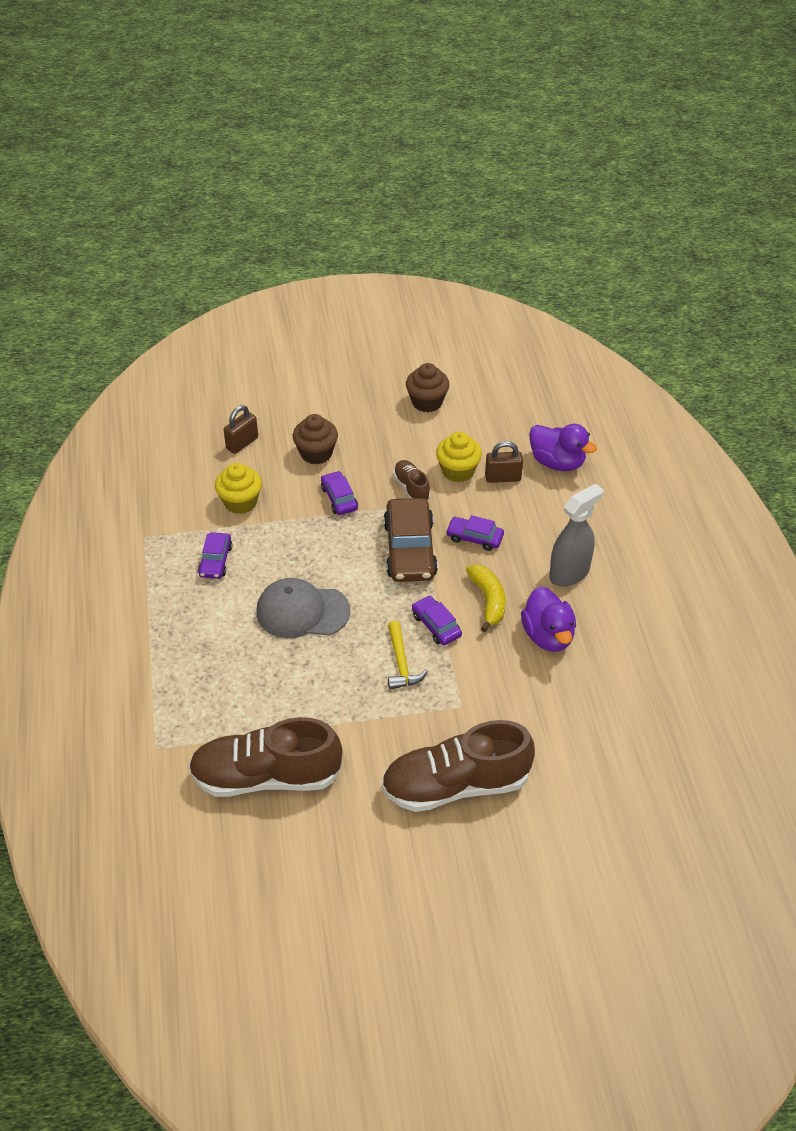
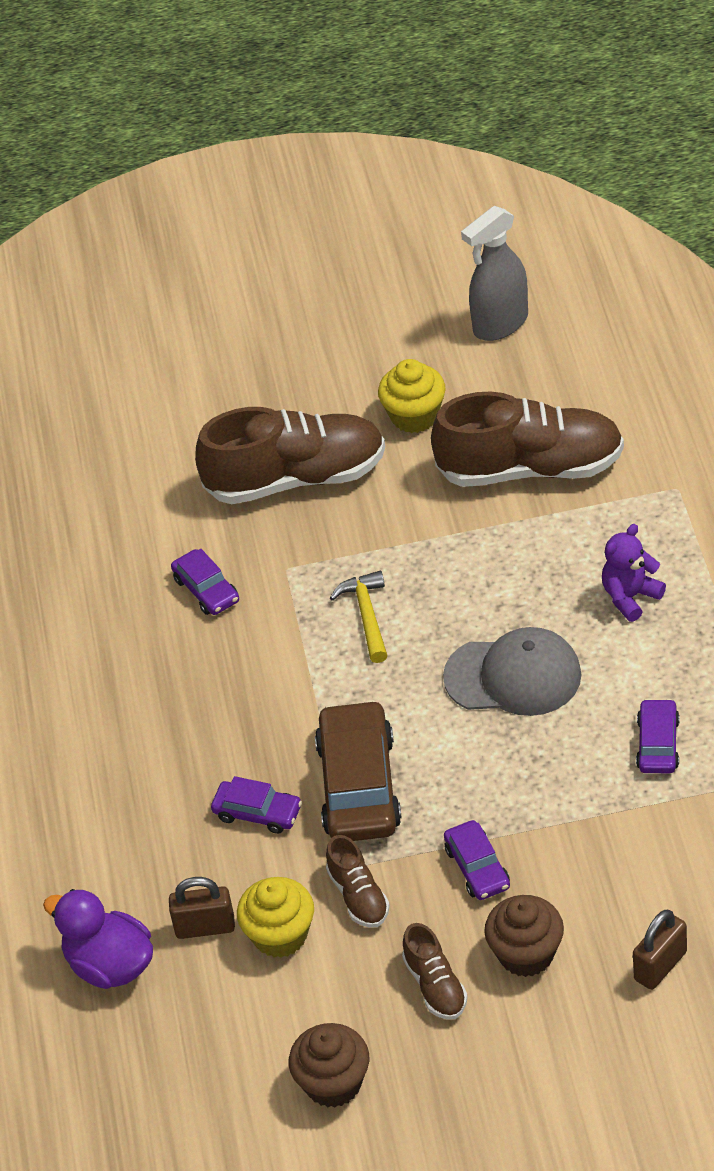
camera: 175 degrees left, 0 degrees up
(211, 662) = (630, 597): none -> purple teddy bear
(240, 502) = (640, 848): yellow cupcake -> yellow cupcake (414, 416)
(369, 441) = (435, 985): none -> brown shoe
(436, 625) = (318, 671): purple car -> purple car (206, 590)
(488, 600) = (242, 713): yellow banana -> none
(548, 636) = (161, 669): purple duck -> none
(569, 573) = (117, 765): grey spray bottle -> grey spray bottle (500, 324)

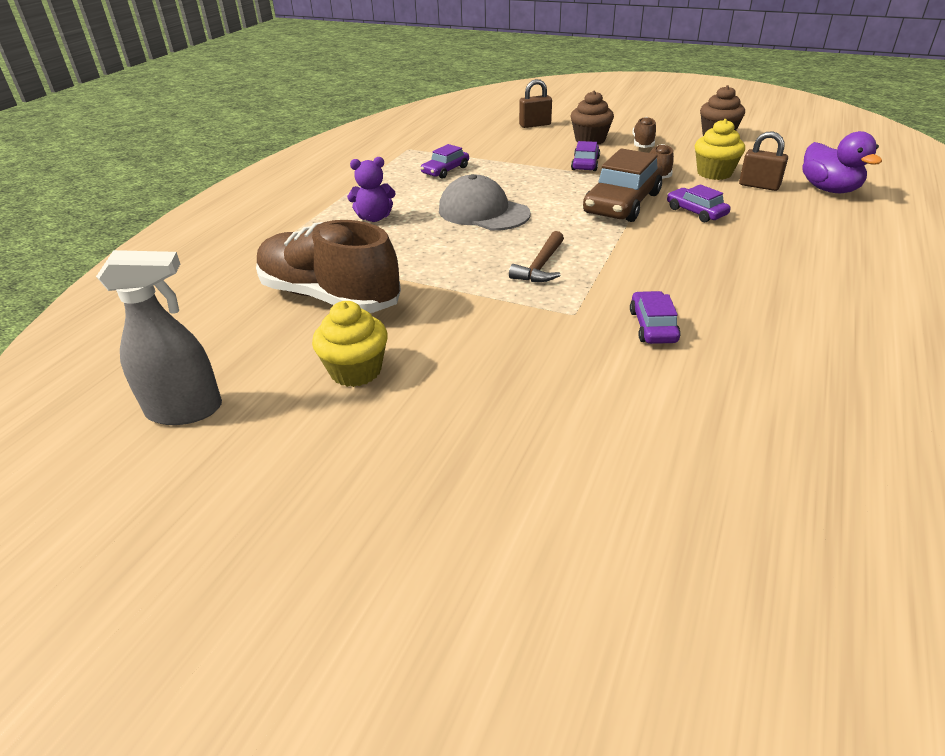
camera: 150 degrees left, 10 degrees down
(296, 478) = (505, 371): brown shoe -> none
(367, 616) = (541, 266): yellow hammer -> brown hammer

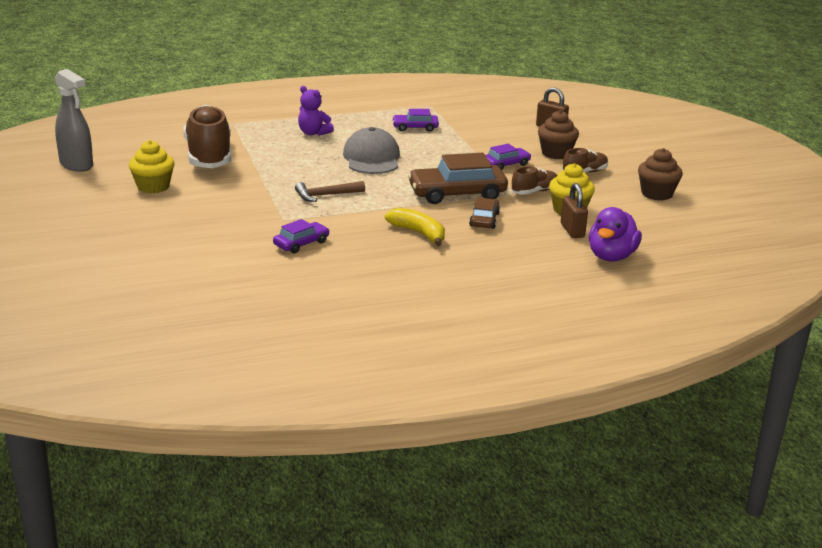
camera: 45 degrees right, 10 degrees down
(695, 251) = (418, 233): none -> yellow banana
(696, 212) = (484, 220): purple car -> brown car

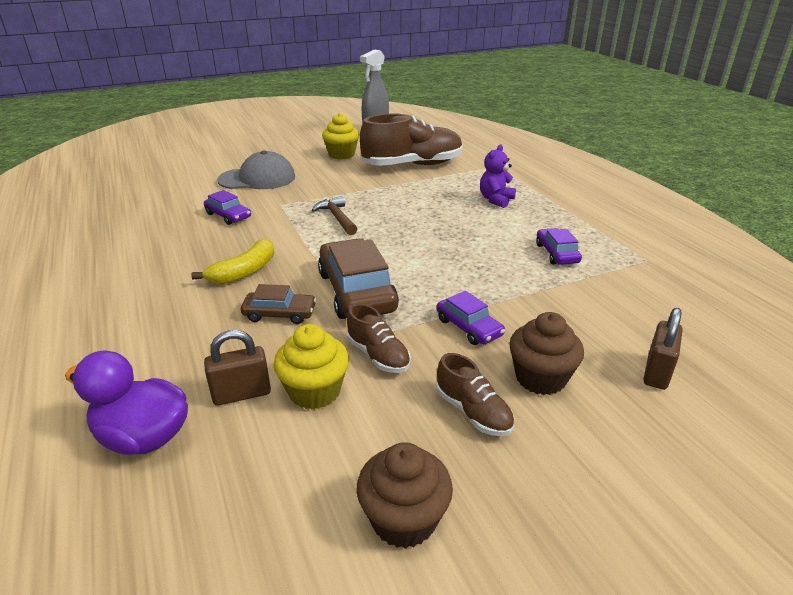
camera: 85 degrees right, 5 degrees up
(372, 158) = (443, 233): grey cap -> grey cap (257, 178)

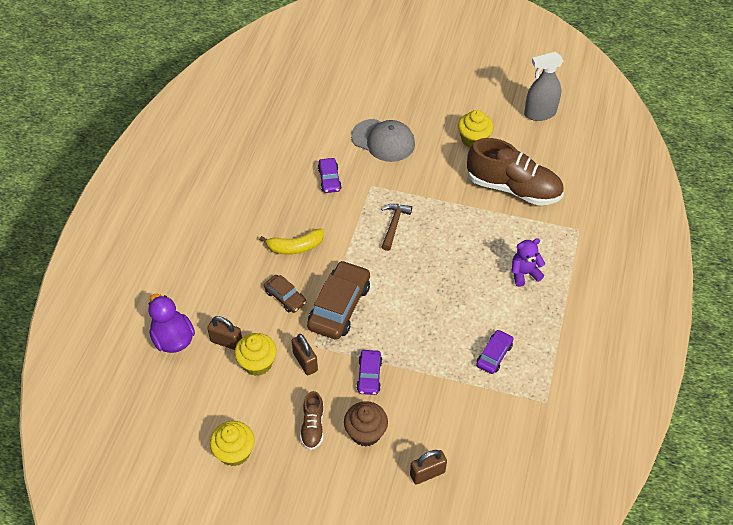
camera: 40 degrees right, 20 degrees up
(378, 355) = (305, 362): brown shoe -> brown padlock
(404, 519) = (234, 452): brown cupcake -> yellow cupcake

